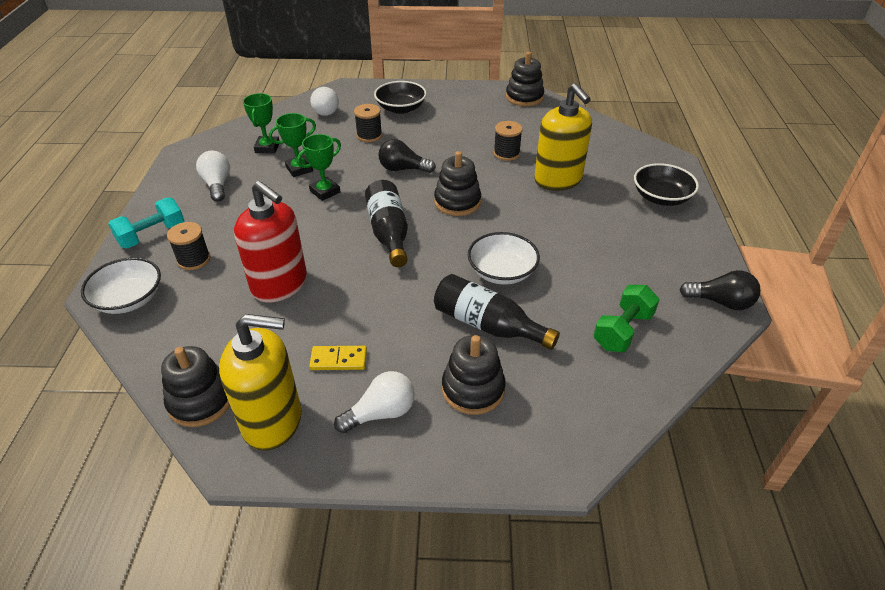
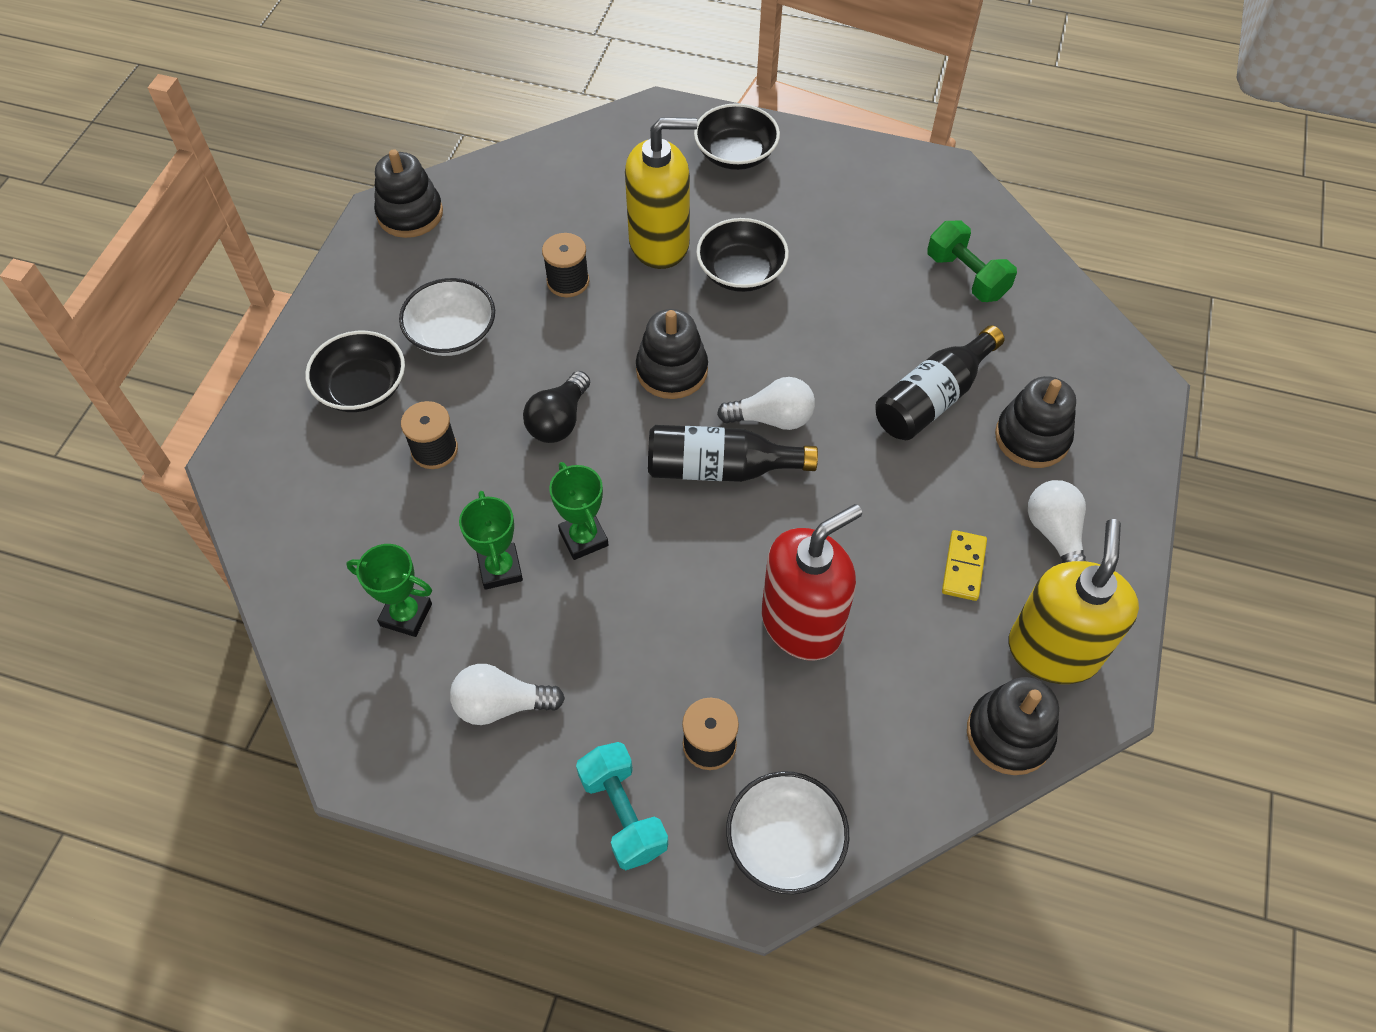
camera: 75 degrees left, 15 degrees up
(325, 110) = (310, 506): white light bulb -> white light bulb (772, 418)
(502, 272) = (839, 359): white bowl -> white bowl (452, 334)
(555, 216) = (741, 272): none -> black bowl
(720, 302) = (939, 178): black light bulb -> none

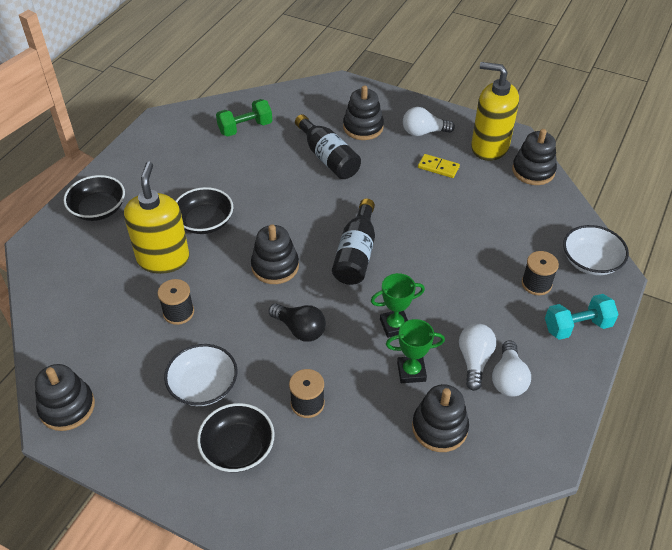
camera: 80 degrees left, 10 degrees down
(406, 614) = (439, 428): green trophy -> black stacking toy
(772, 418) = (325, 225): white light bulb -> white light bulb (474, 360)
(802, 623) = (465, 235): red soap dispenser -> none

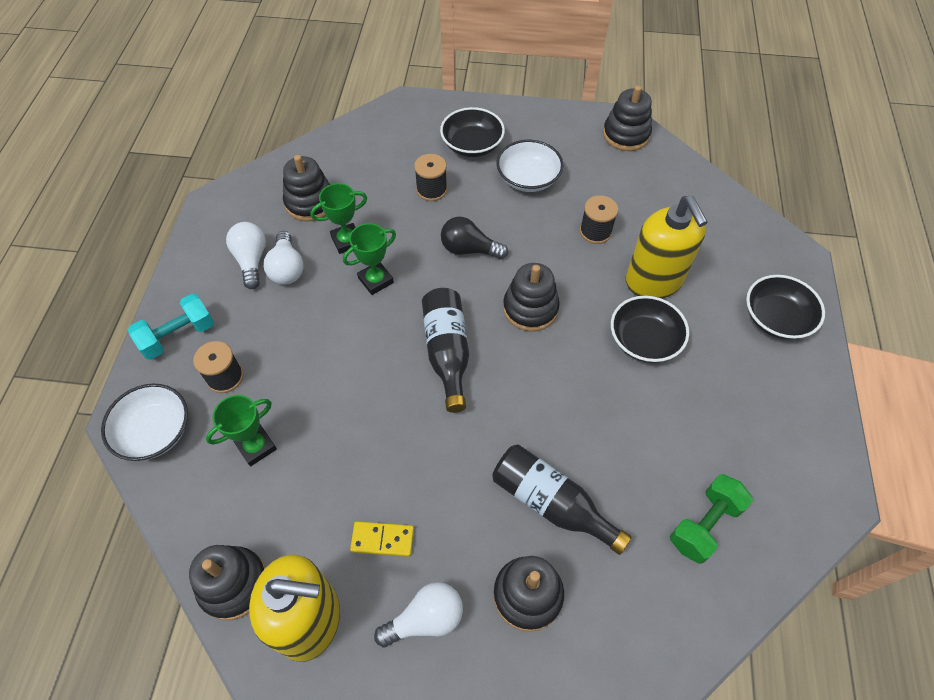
camera: 160 degrees right, 10 degrees up
(514, 233) = (256, 447): none -> green trophy

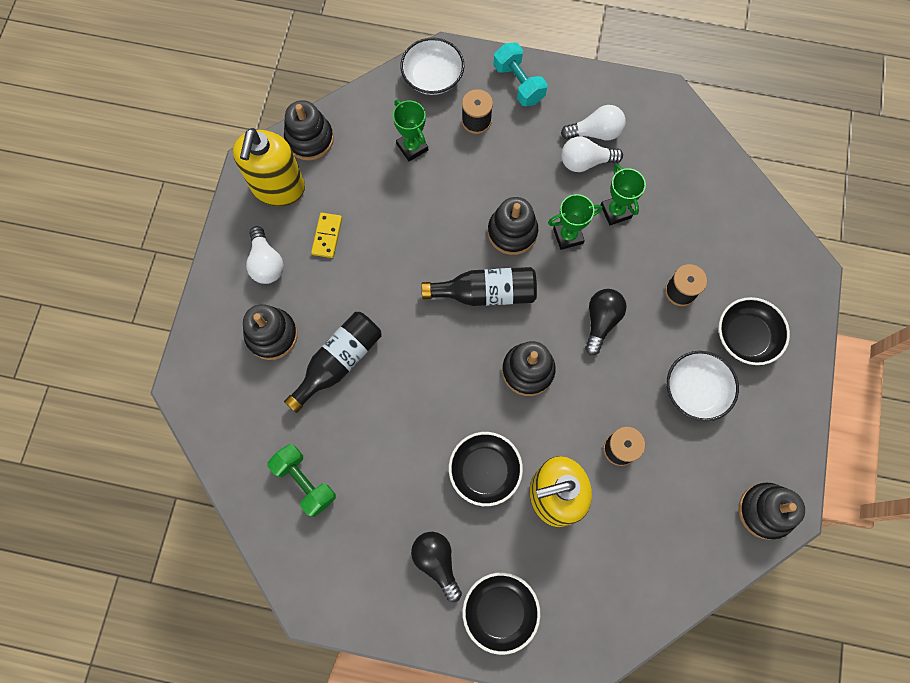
camera: 95 degrees right, 15 degrees up
(310, 202) = (665, 179): black stacking toy -> black stacking toy (512, 232)
(376, 280) = (568, 236): green trophy -> green trophy turned 75 degrees counterclockwise
(748, 377) = (437, 562): none -> black light bulb

